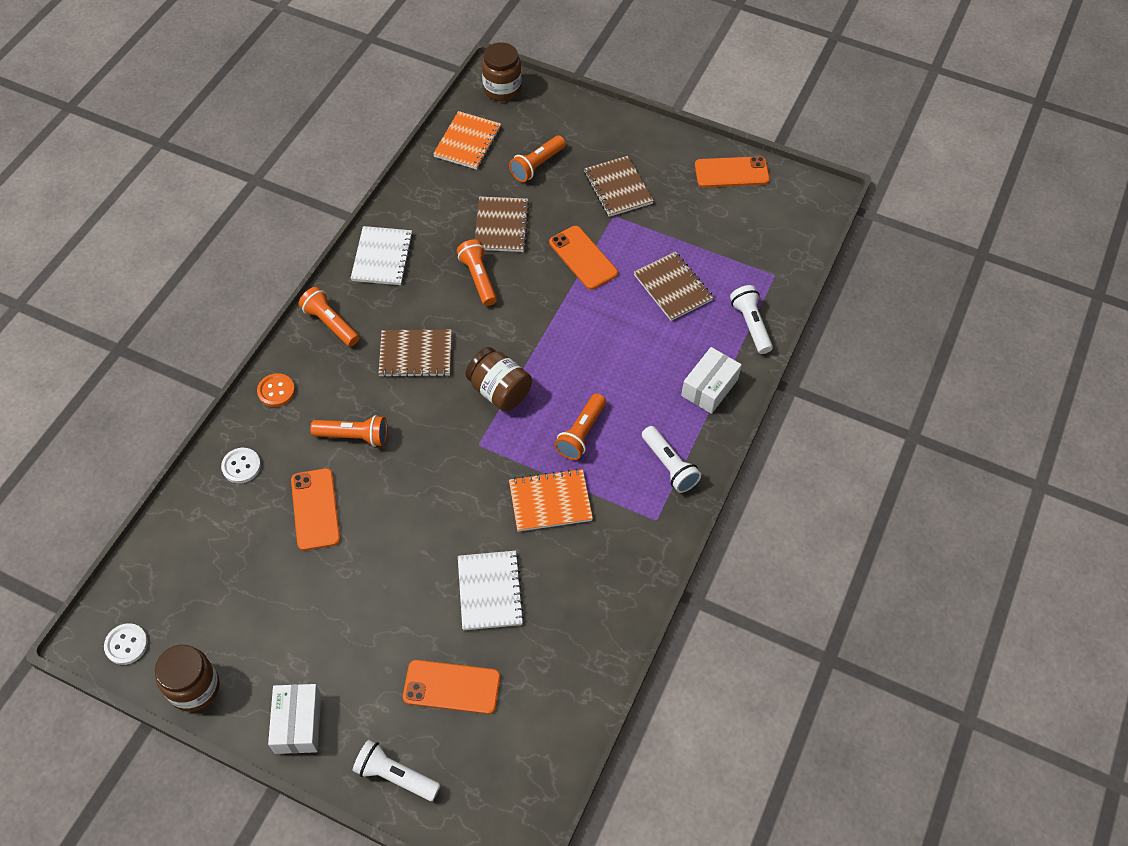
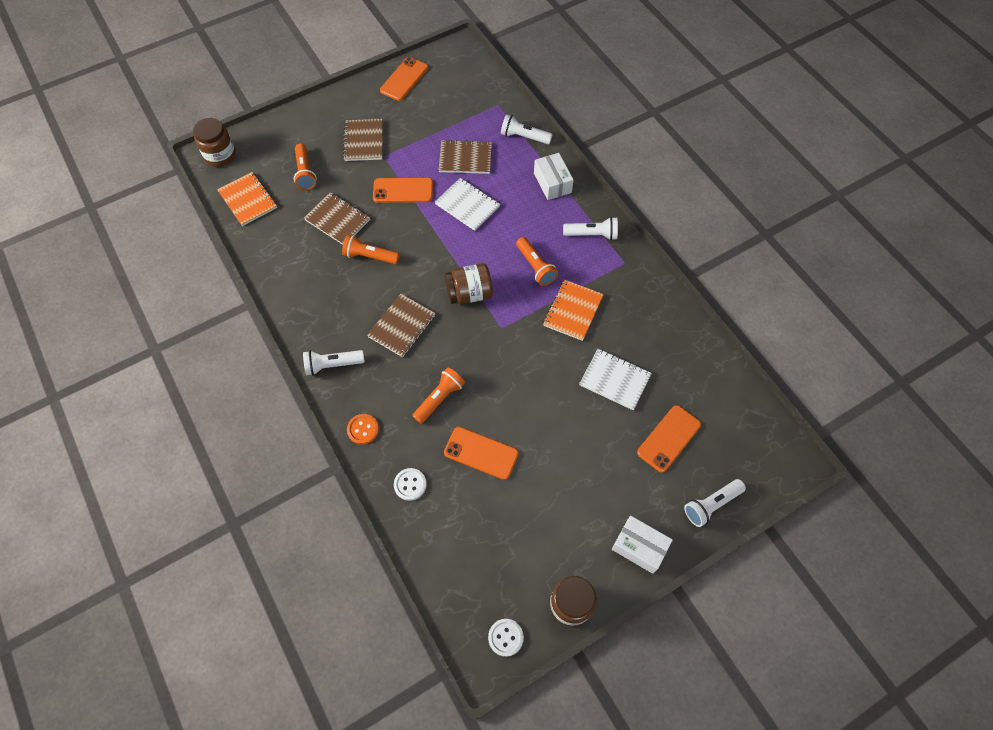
camera: 55 degrees left, 5 degrees up
(330, 323) = (332, 365): orange flashlight -> white flashlight
(382, 257) = (302, 303): white notebook -> white notebook (467, 205)
(618, 188) = (364, 141): brown notebook -> brown notebook turned 75 degrees clockwise

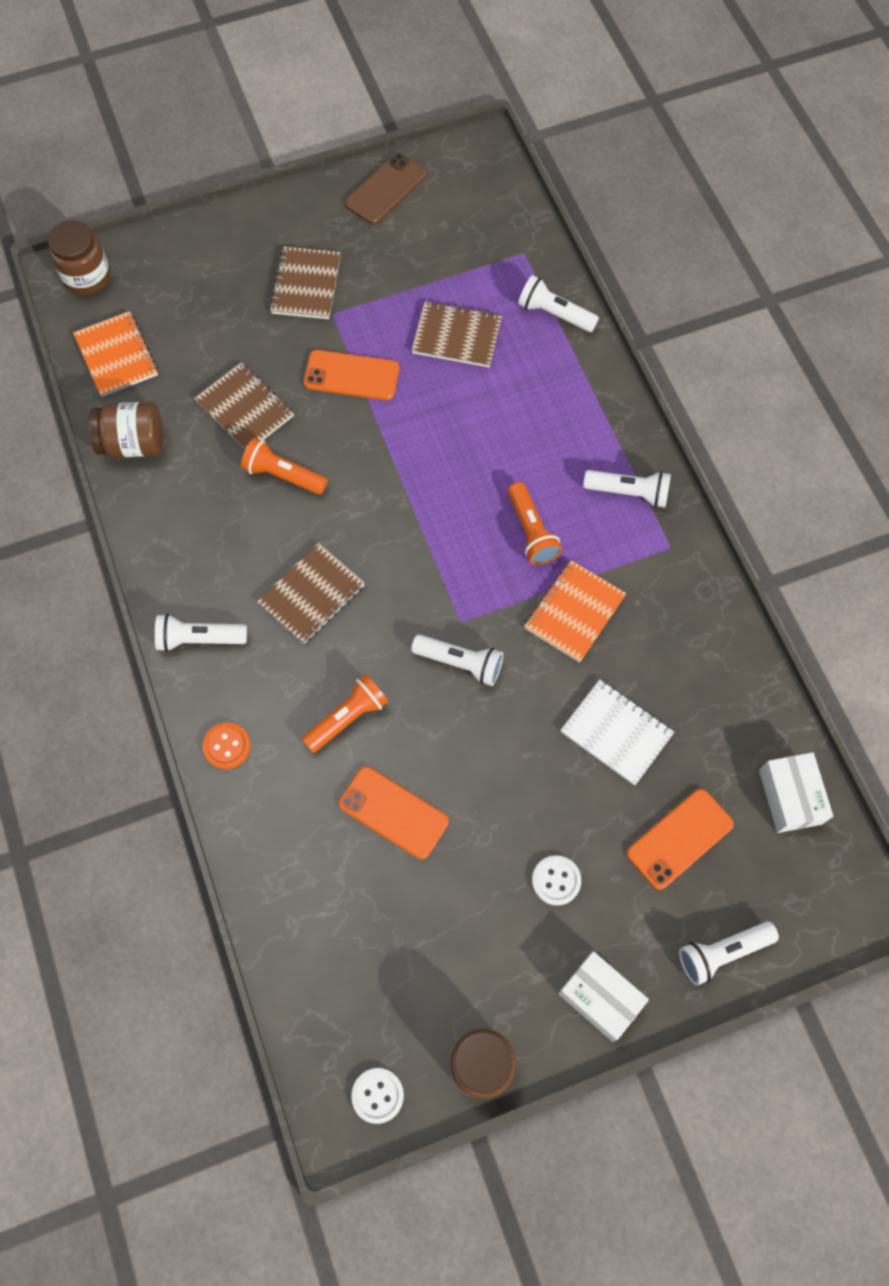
camera: 10 degrees right, 5 degrees up
(305, 173) = (209, 324): orange flashlight -> none
(404, 79) = (386, 189): orange phone -> brown phone
(410, 484) = (281, 842): white button -> white button (556, 880)
(467, 205) = (445, 415): white notebook -> none
(469, 293) = (422, 559): brown jar -> brown jar (133, 443)
(506, 353) = (460, 663): none -> white flashlight
(552, 183) = (584, 397): white box -> white box (790, 797)

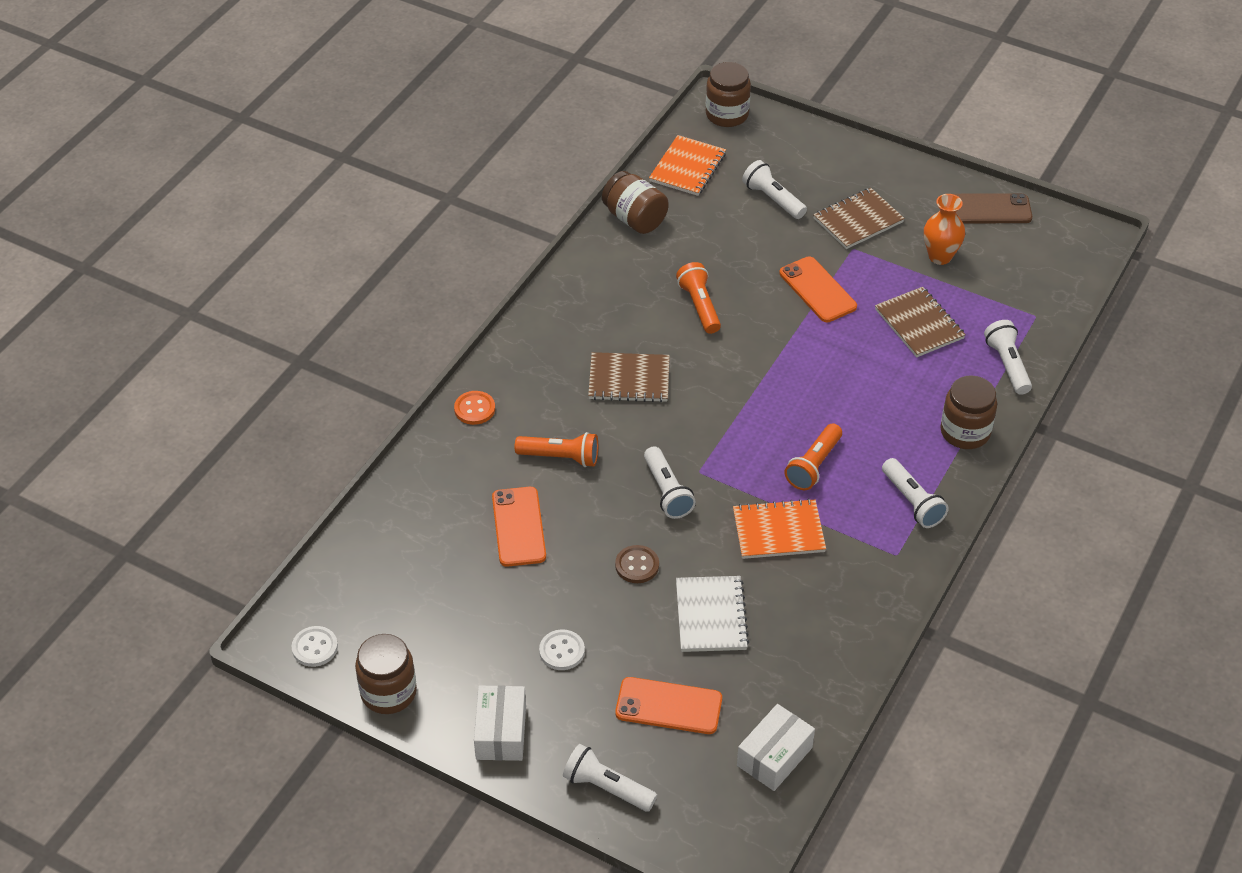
camera: 50 degrees right, 20 degrees down
(199, 639) = (534, 345): white flashlight -> white flashlight (772, 199)
(245, 409) = (725, 254): brown notebook -> none
(401, 263) = (940, 256): none -> orange vase
(517, 749) = (637, 565): none -> brown button
(593, 398) = (965, 432): none -> brown jar

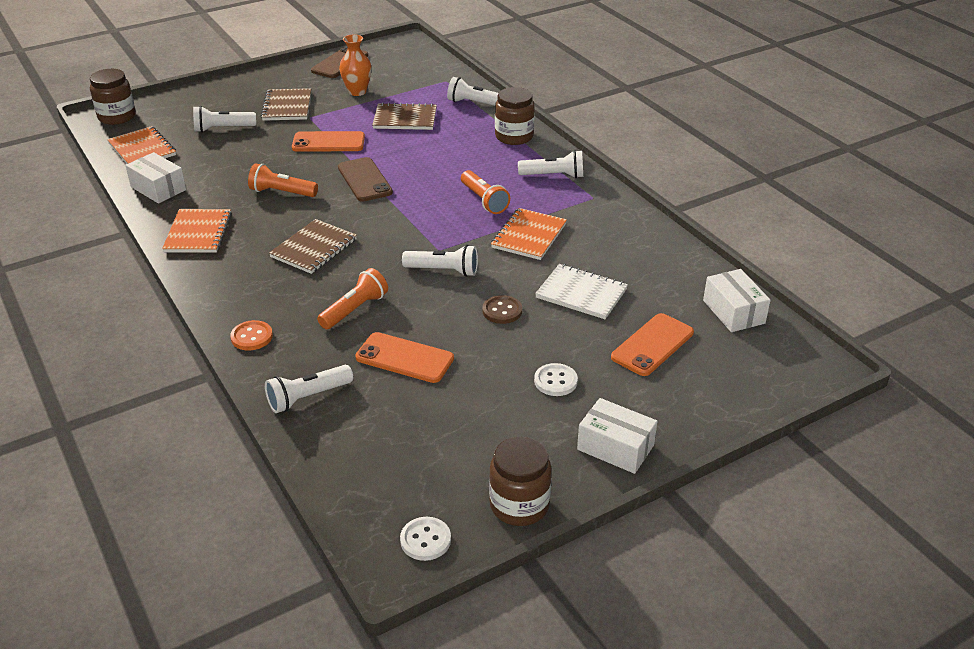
camera: 60 degrees left, 10 degrees down
(589, 287) = (198, 233): none -> orange notebook
(606, 788) = (712, 406): white flashlight -> white flashlight (308, 397)
(635, 219) = (158, 188): brown jar -> white box
(772, 354) = (364, 180): none -> brown phone

